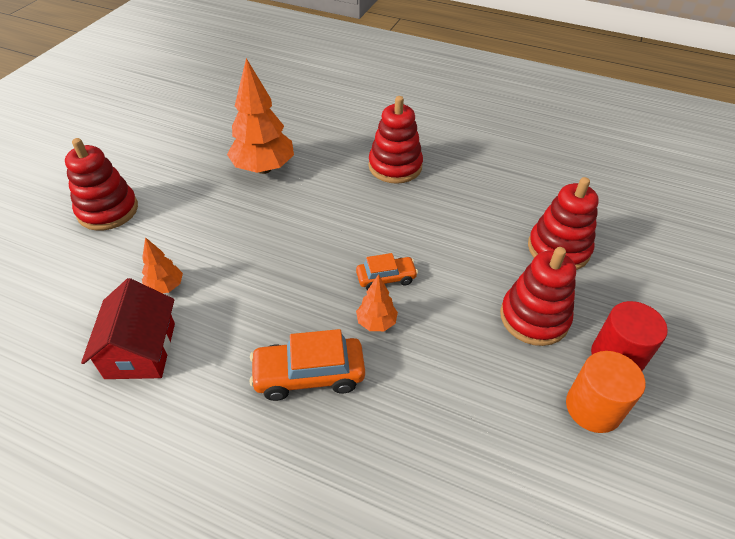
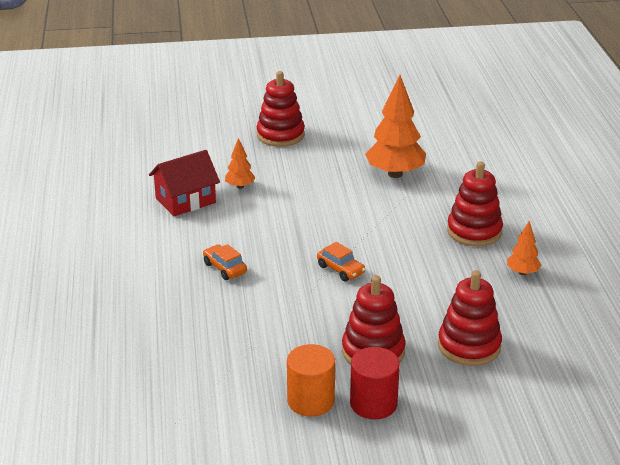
camera: 60 degrees right, 15 degrees down
(309, 375) = (225, 268): orange car -> orange car, size x0.61
(376, 322) = (294, 280): orange tree -> orange tree (522, 272)

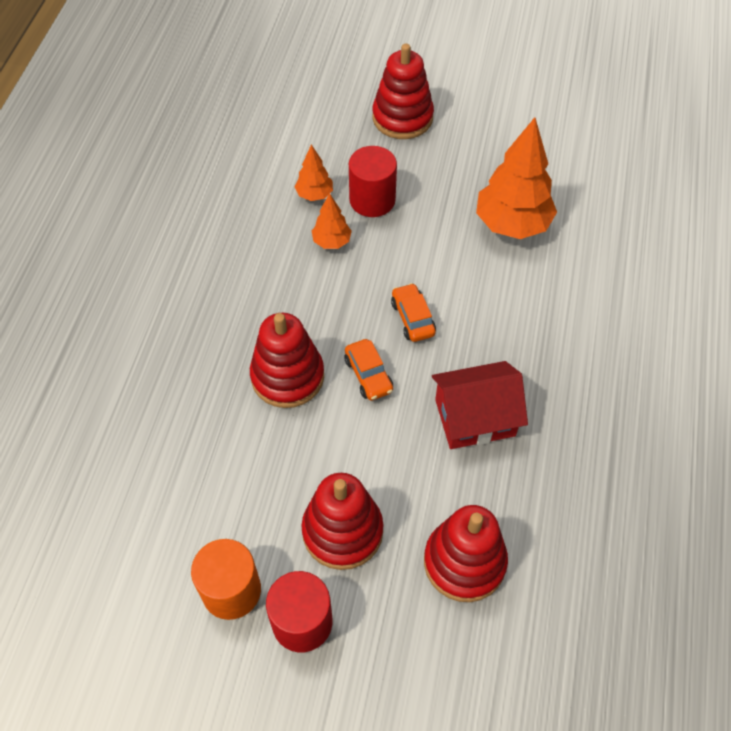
camera: 20 degrees right, 25 degrees up
(185, 200) = (241, 201): red house -> red house (475, 417)
(225, 268) = (234, 330): orange car -> orange car (412, 318)
(285, 181) = (372, 200): none -> red cylinder
(474, 231) = (565, 357): red stacking toy -> red stacking toy (287, 376)
(522, 272) = (594, 452): orange tree -> orange tree (332, 242)

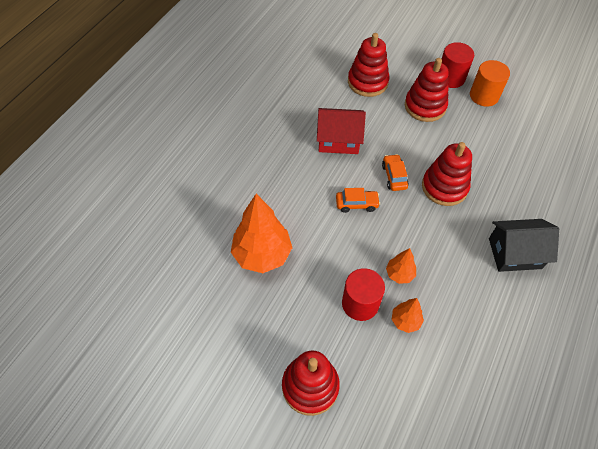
camera: 165 degrees left, 0 degrees up
(180, 302) = (515, 253): none -> black house
(412, 318) = (356, 204): orange car -> orange car turned 90 degrees counterclockwise

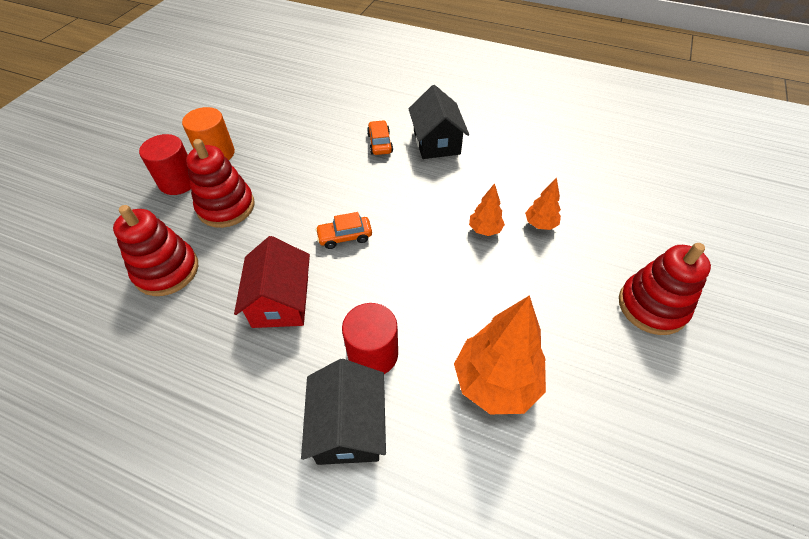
camera: 95 degrees left, 5 degrees down
(248, 173) = (348, 426): none -> black house
(356, 204) = (392, 274): orange car -> orange car (380, 143)
(360, 303) = (533, 264): red cylinder -> red cylinder (373, 354)
(444, 187) = (358, 191): red stacking toy -> none

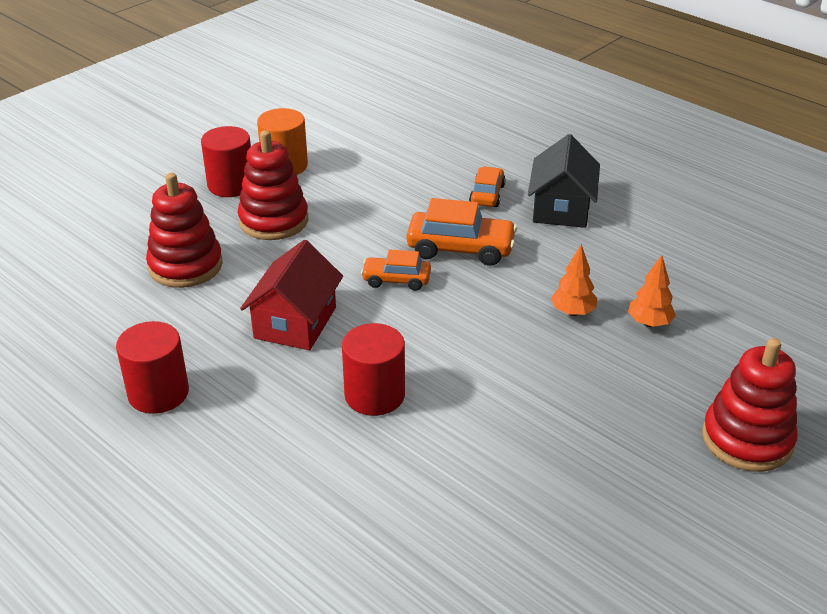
camera: 20 degrees right, 15 degrees down
(187, 413) = (158, 393): none -> red cylinder
(348, 426) = (317, 449): black house -> none
(381, 195) = (460, 249): none -> orange car
(495, 382) = (502, 457): orange tree -> none

